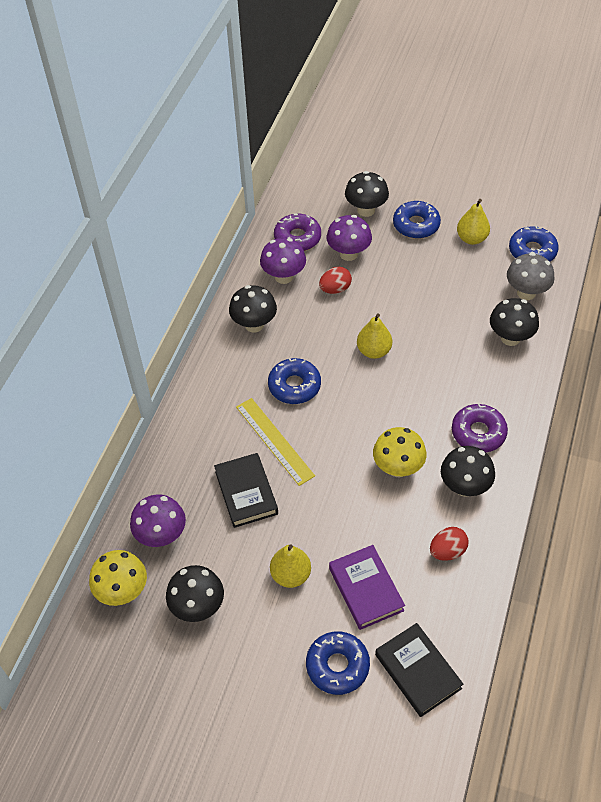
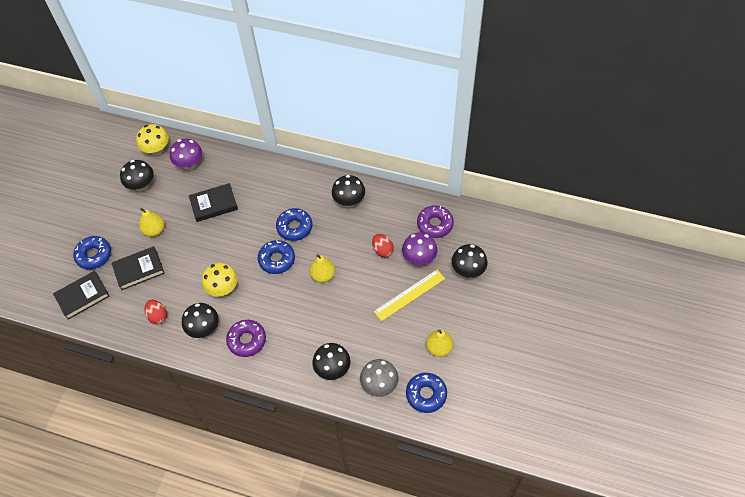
camera: 90 degrees right, 5 degrees up
(274, 441) = (251, 218): yellow ruler -> yellow ruler (409, 295)
(284, 277) = (395, 217): purple mushroom -> none
(366, 589) = (139, 270): purple book -> black book
(416, 225) = (453, 307): blue donut -> blue donut (277, 260)

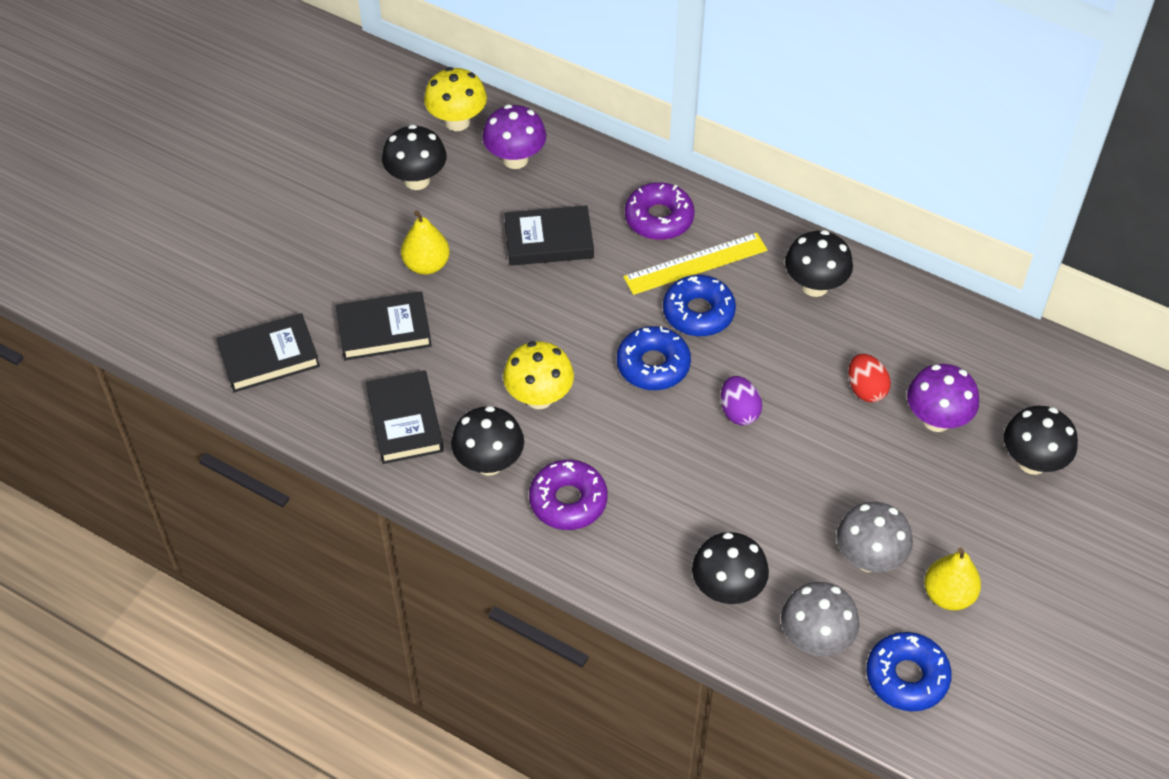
camera: 10 degrees right, 5 degrees down
(94, 255) = (304, 287): blue donut -> none
(158, 316) = (405, 421): red egg -> black book
(323, 275) = (739, 412): yellow pear -> purple egg
(398, 338) = (869, 559): none -> grey mushroom
(409, 295) = (905, 483): yellow ruler -> yellow ruler (695, 264)
(435, 224) = (979, 362): purple donut -> purple donut (659, 218)

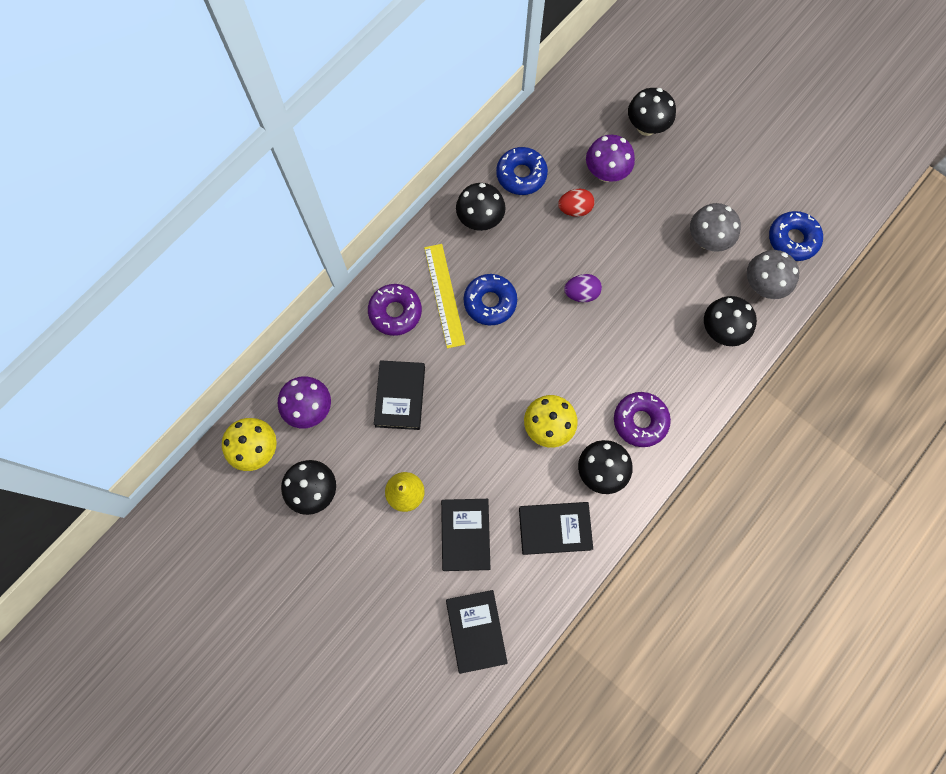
camera: 80 degrees left, 20 degrees up
(653, 365) = (532, 342): blue donut -> blue donut (521, 175)
(948, 595) = (737, 201): yellow pear -> none

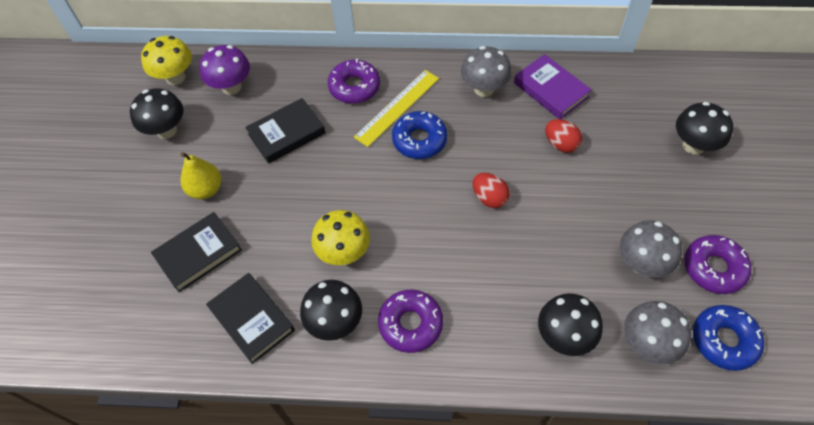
camera: 55 degrees right, 15 degrees down
(476, 630) = (115, 318): black book -> none
(480, 220) = (484, 89): black mushroom -> grey mushroom
(521, 175) = (551, 90): blue donut -> purple book
(581, 293) = (489, 198): purple egg -> red egg
(606, 173) = (617, 144): purple mushroom -> none
(743, 200) = (713, 268): none -> purple donut

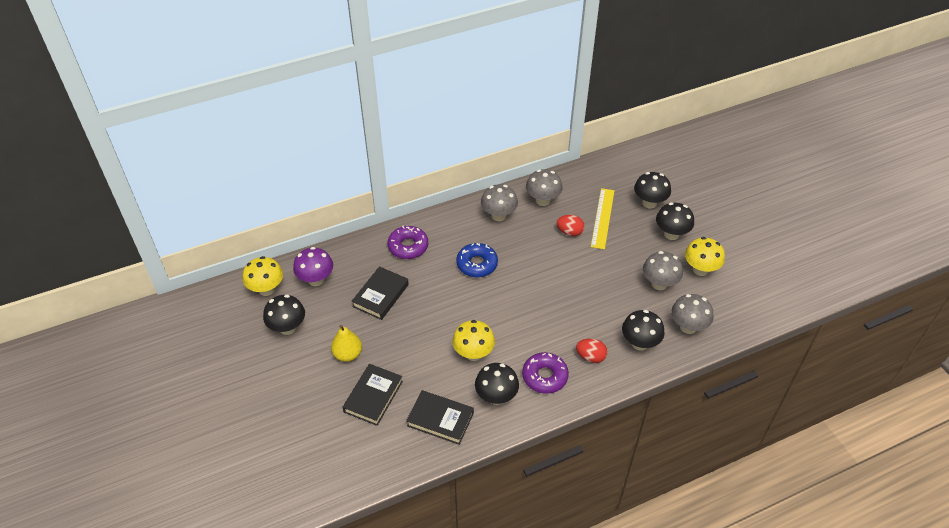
camera: 30 degrees left, 10 degrees down
(397, 107) = (447, 249): yellow ruler -> yellow ruler (602, 218)
(489, 198) = (545, 282): red egg -> red egg (590, 357)
(551, 90) = (542, 200): purple book -> grey mushroom
(700, 200) = (671, 234): none -> black mushroom
(713, 268) = (700, 269): purple donut -> yellow mushroom
(724, 340) = (727, 307): blue donut -> none

